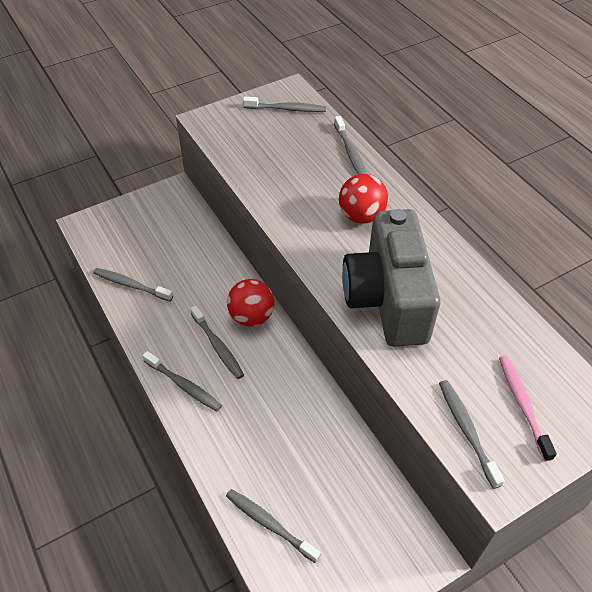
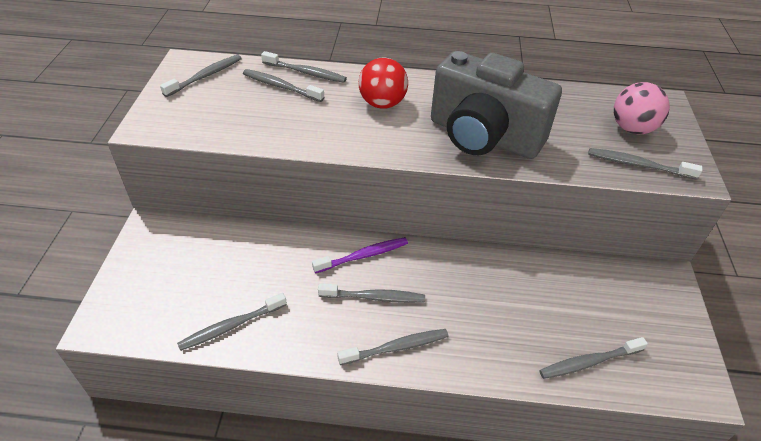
camera: 55 degrees left, 5 degrees down
(251, 316) = (363, 256): red ball -> purple toothbrush
(318, 151) = (281, 86): none -> grey toothbrush
(522, 405) = (632, 129): pink toothbrush -> pink ball

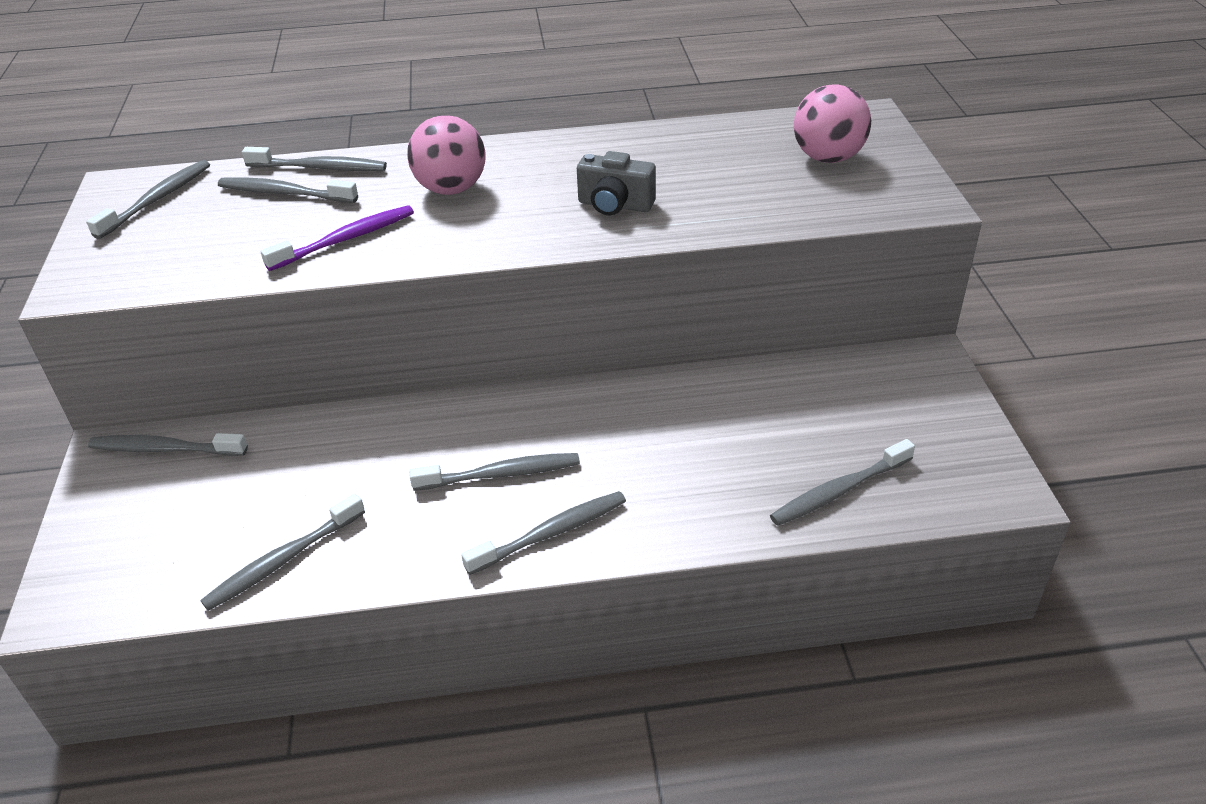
camera: 10 degrees left, 5 degrees down
(363, 256) = (470, 422): purple toothbrush -> purple toothbrush (345, 239)
(382, 104) = (451, 189): red ball -> pink ball
(483, 136) = (615, 205): grey camera -> grey camera, size x0.43
(638, 165) = (845, 201): grey toothbrush -> grey toothbrush (165, 449)

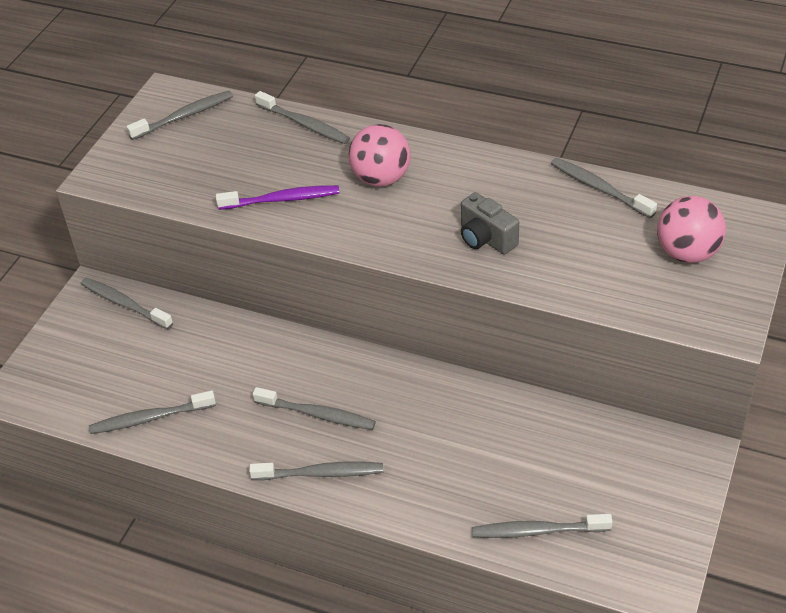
camera: 30 degrees right, 5 degrees up
(284, 193) = (267, 140): grey toothbrush -> grey toothbrush (599, 188)

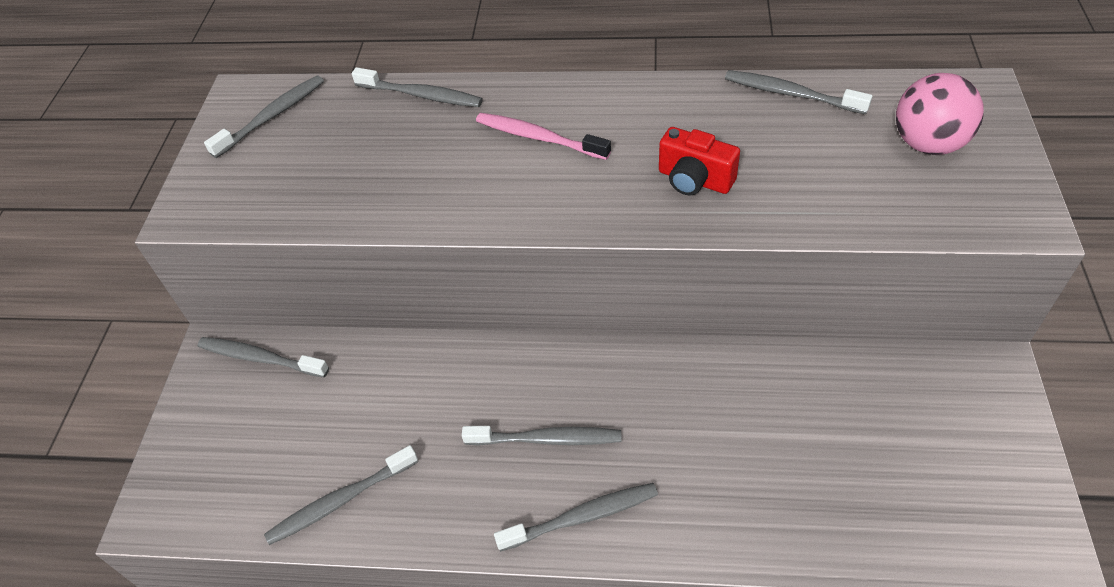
camera: 15 degrees left, 5 degrees up
(282, 199) = (430, 189): purple toothbrush -> none
(381, 179) = (538, 138): pink ball -> pink toothbrush
(486, 238) = (694, 180): grey camera -> red camera
(537, 531) = (871, 520): grey toothbrush -> none

